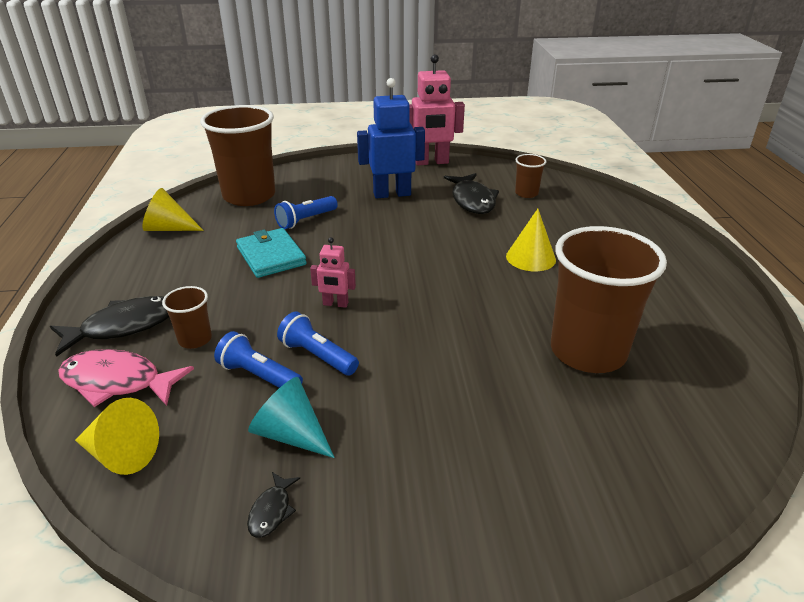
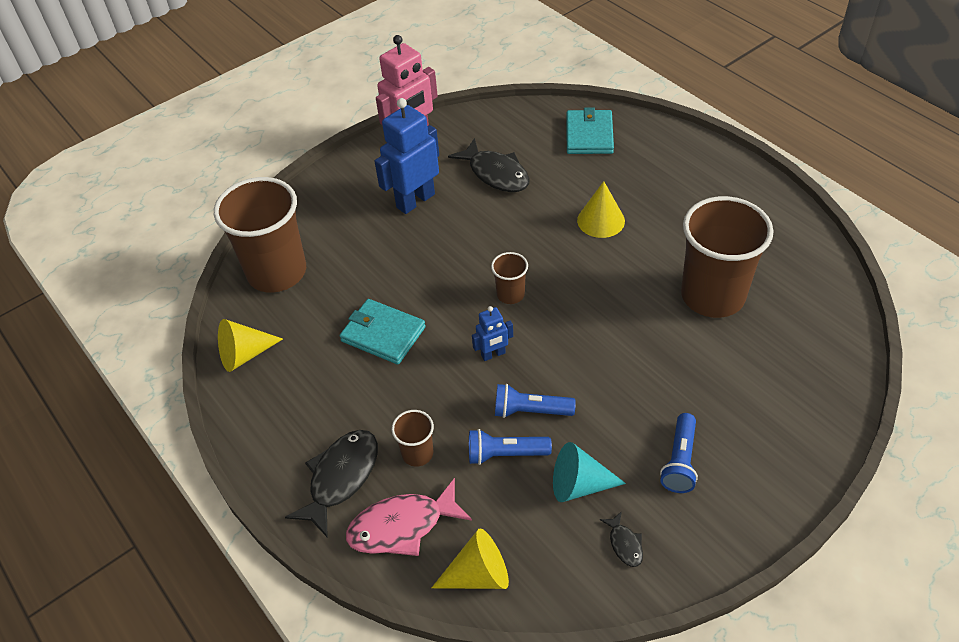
camera: 30 degrees left, 15 degrees up
(306, 220) = (369, 275): blue flashlight -> blue flashlight (680, 461)
(335, 304) = (493, 354): pink robot -> blue robot
(526, 193) = (534, 141): brown cup -> brown cup (510, 294)
(578, 204) = (589, 135): none -> turquoise wallet

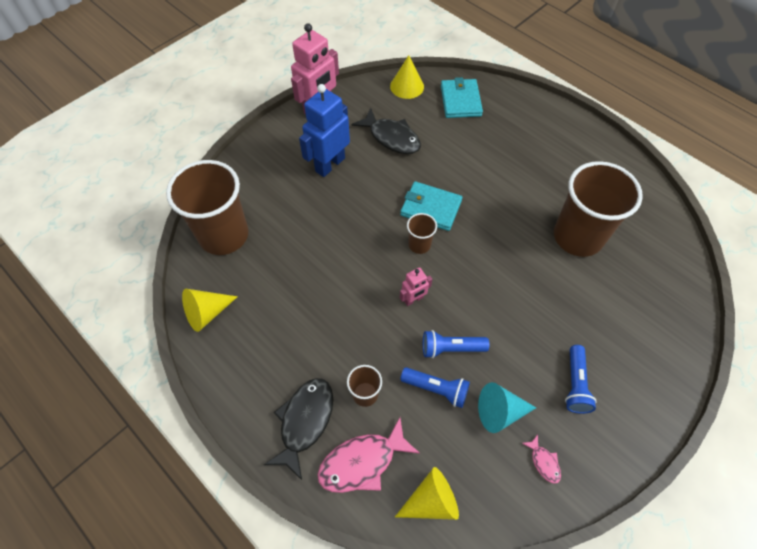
camera: 10 degrees left, 10 degrees up
(383, 334) = (321, 287): turquoise wallet -> turquoise wallet (430, 208)
(493, 354) = (413, 299): blue robot -> pink robot
(505, 454) = (436, 389): blue flashlight -> blue flashlight turned 150 degrees counterclockwise
(601, 220) = (481, 175): yellow cone -> yellow cone (407, 86)
(624, 544) = (544, 462): black fish -> pink fish

